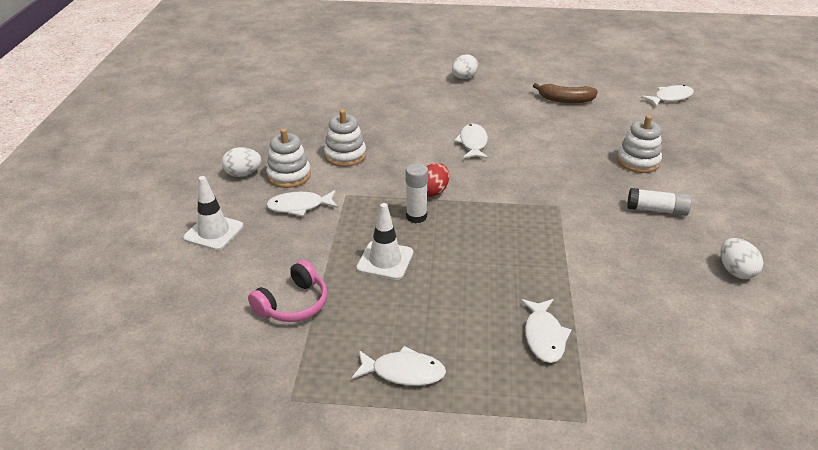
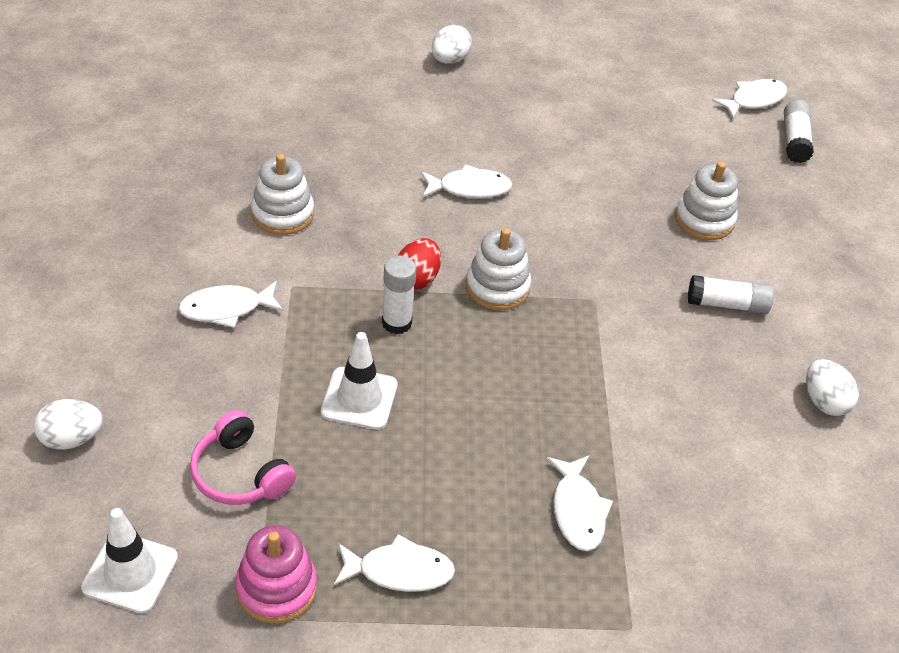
camera: 10 degrees left, 10 degrees up
(214, 232) = (107, 357): white traffic cone -> white traffic cone (130, 572)
(243, 174) = (133, 251): white egg -> white egg (71, 439)
(289, 175) = (203, 253): white stacking toy -> white stacking toy (497, 287)
(293, 304) = (240, 473): pink headphones -> pink headphones turned 105 degrees clockwise
(309, 379) = (276, 588): none -> pink stacking toy
(473, 143) = (469, 188): white fish -> white fish turned 90 degrees clockwise
(565, 100) = (602, 105): brown banana -> none
(701, 119) = (795, 140): none -> white glue stick

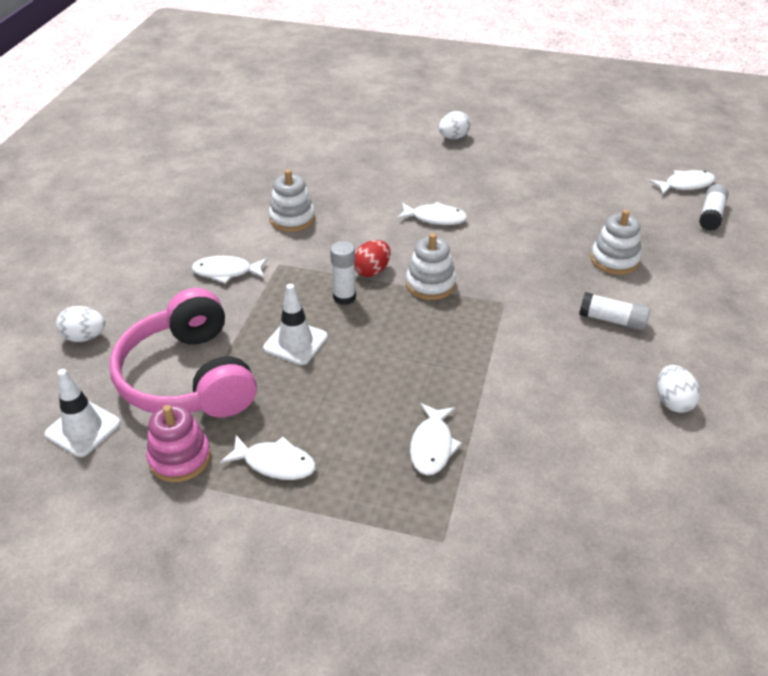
camera: 20 degrees right, 5 degrees down
(240, 473) = (188, 378): pink headphones -> pink headphones, size x1.94

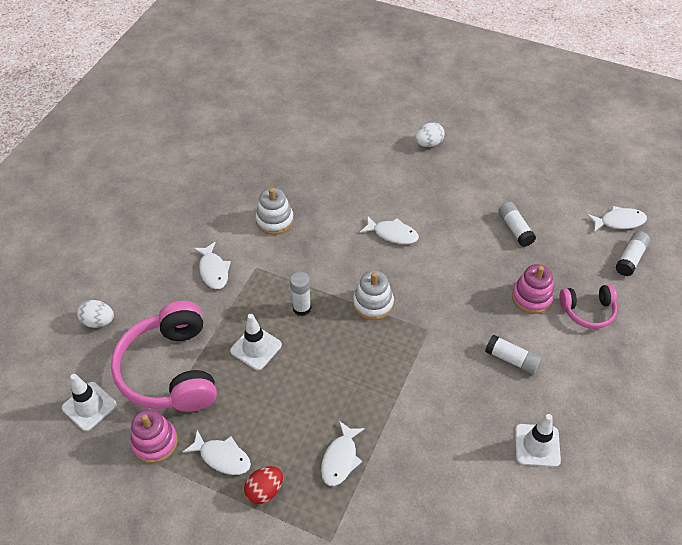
camera: 10 degrees right, 10 degrees up
(226, 272) = (213, 270): white fish -> white fish turned 120 degrees counterclockwise
(372, 271) = (329, 284): red egg -> red egg (265, 491)
(574, 201) = (515, 229): none -> white glue stick
(614, 260) = (532, 297): white stacking toy -> pink stacking toy
(672, 402) = (537, 445): white egg -> white traffic cone
(682, 266) = (588, 311): none -> pink headphones

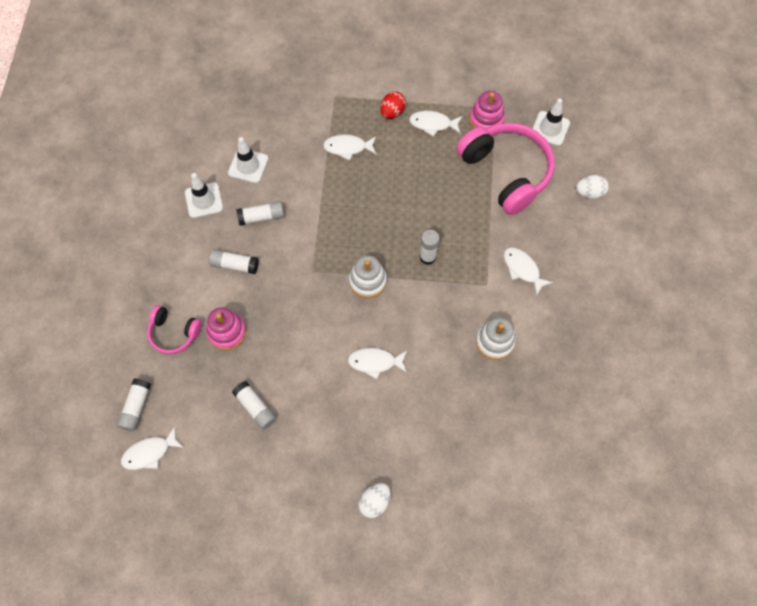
camera: 160 degrees right, 15 degrees up
(256, 348) = (449, 210): white traffic cone -> white traffic cone (248, 166)
(340, 459) = (347, 147): white fish -> white fish turned 90 degrees counterclockwise
(470, 404) = (261, 217): none -> white glue stick
(588, 311) = (174, 333): pink headphones -> pink headphones turned 135 degrees counterclockwise

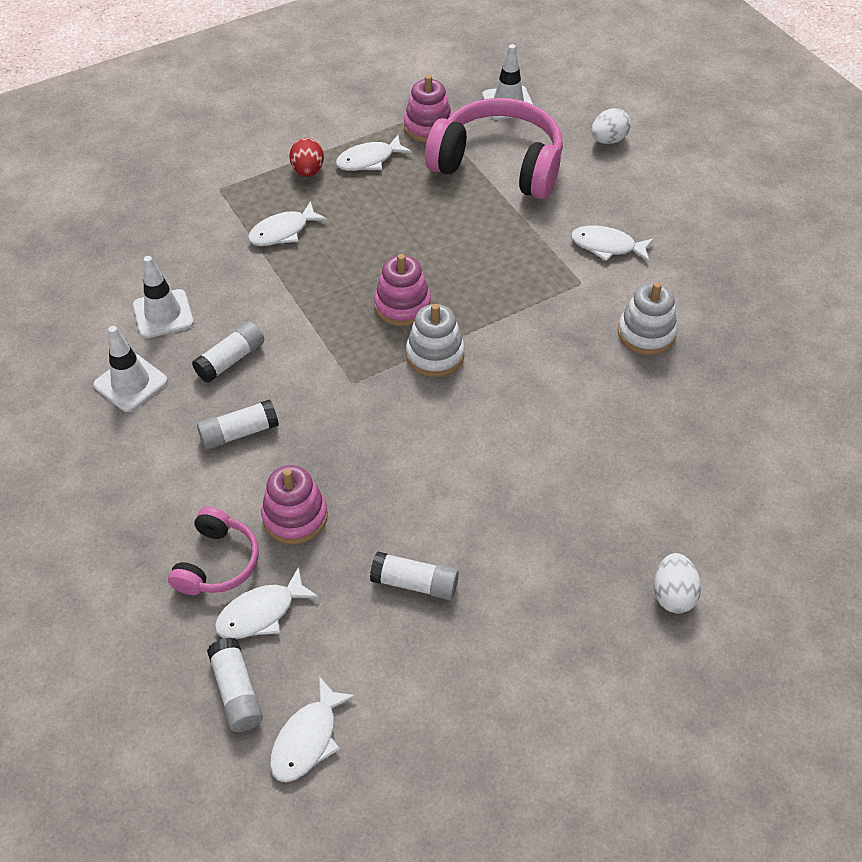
camera: 35 degrees left, 15 degrees down
(174, 333) = (217, 563): pink headphones -> pink headphones turned 60 degrees counterclockwise
(375, 238) = (402, 306): none -> pink stacking toy
(375, 362) = (525, 437): white fish -> white fish (261, 613)
(427, 257) = (486, 292): white glue stick -> none

